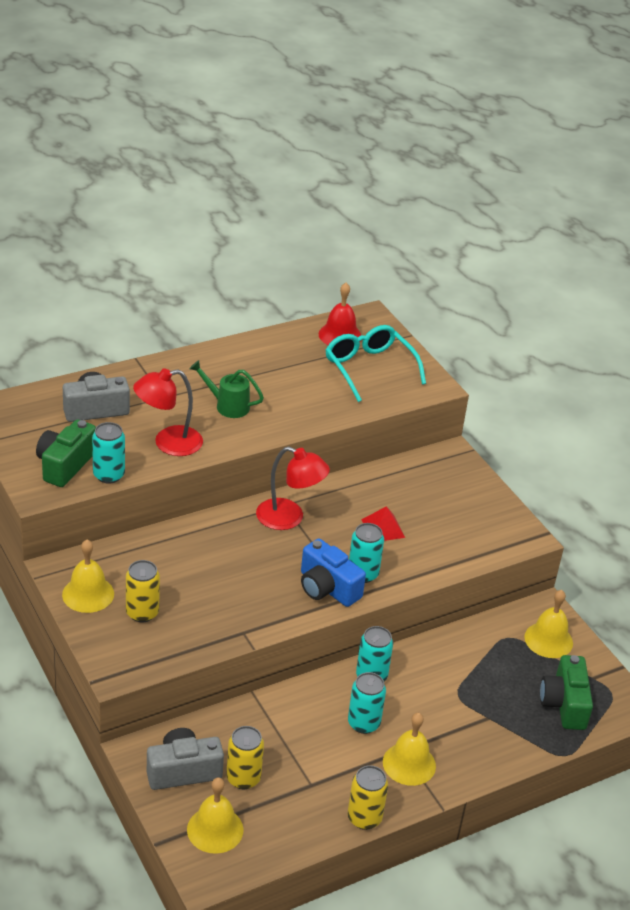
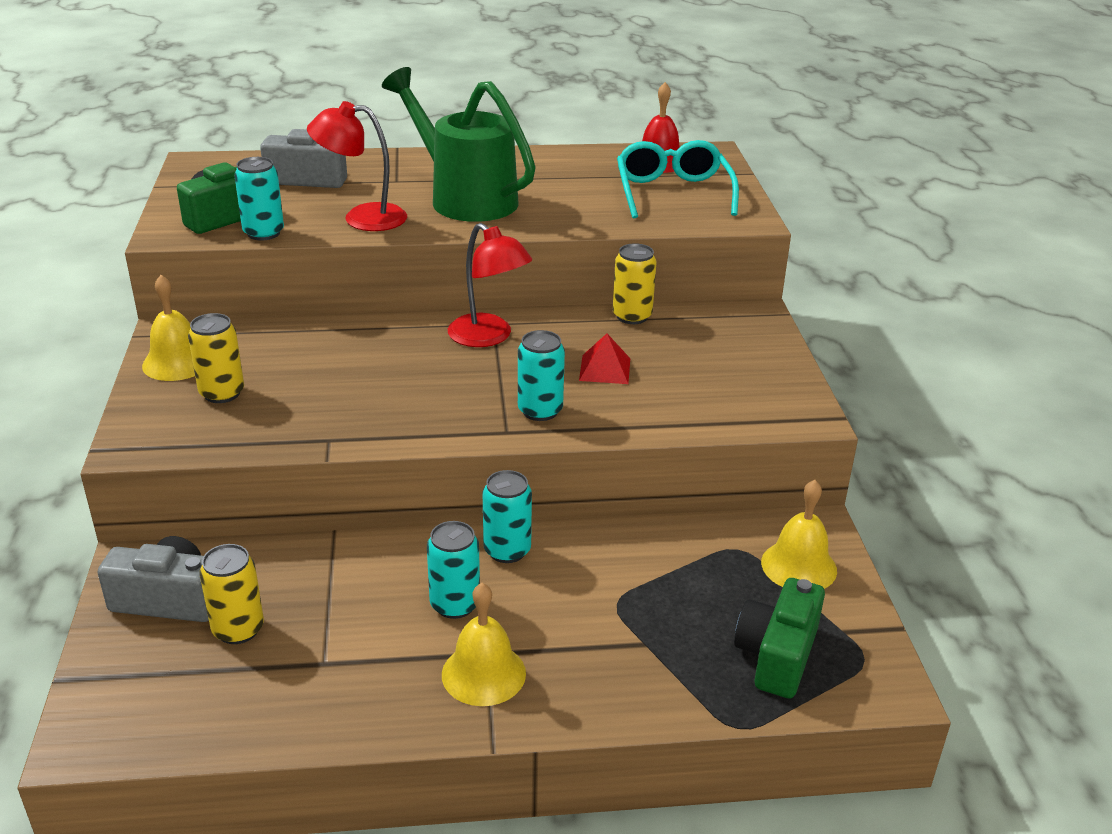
camera: 25 degrees right, 5 degrees down
(215, 829) = (147, 683): yellow bell -> none
(227, 406) = (465, 198): green watering can -> green watering can, size x2.00
(327, 588) = (479, 416): blue camera -> none
(364, 818) = (365, 729): yellow can -> yellow can (632, 316)

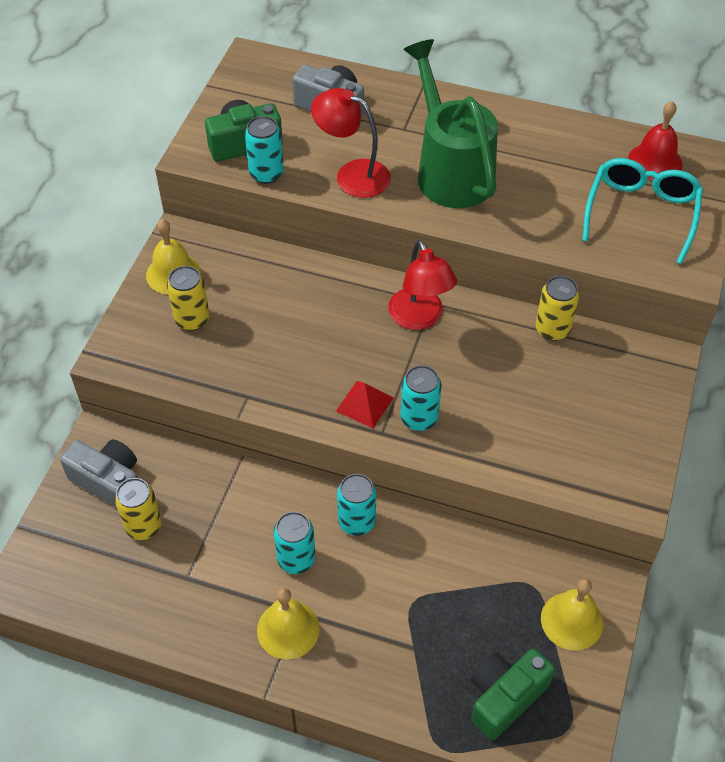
camera: 25 degrees right, 20 degrees up
(605, 369) = (495, 387): red pyramid -> red pyramid (364, 404)

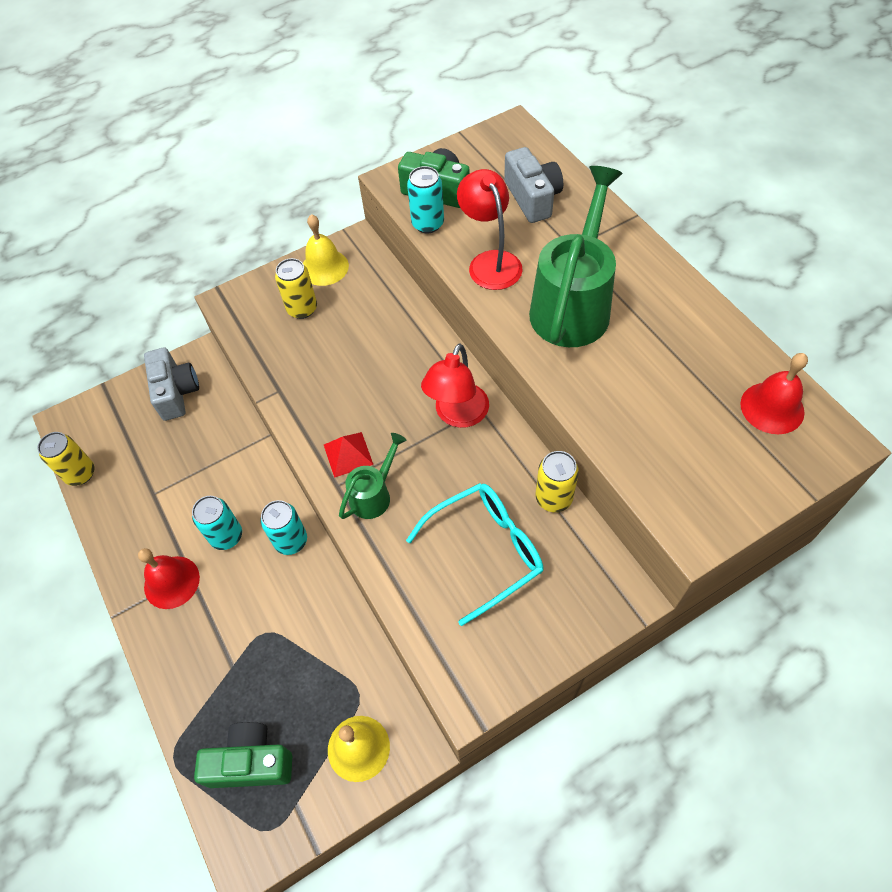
camera: 45 degrees right, 5 degrees up
(143, 526) = (165, 438): yellow can -> yellow can (80, 474)
(288, 629) = (171, 582): yellow bell -> red bell
(419, 418) = (374, 494): turquoise can -> green watering can
(641, 213) = (706, 447): turquoise glasses -> turquoise glasses (486, 550)

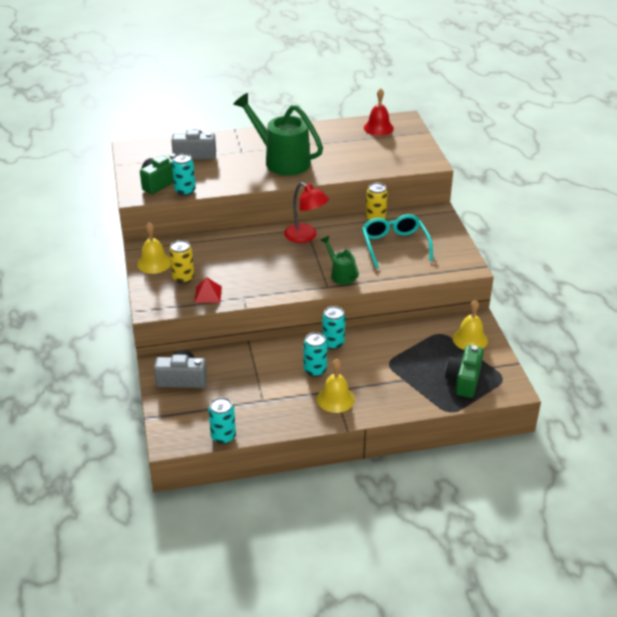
camera: 75 degrees left, 20 degrees down
(80, 474) = (223, 436): yellow can -> turquoise can
(171, 582) = (335, 399): red bell -> yellow bell
(348, 454) = (308, 279): red pyramid -> red pyramid (208, 294)
(490, 262) = (232, 177): red lamp -> none

